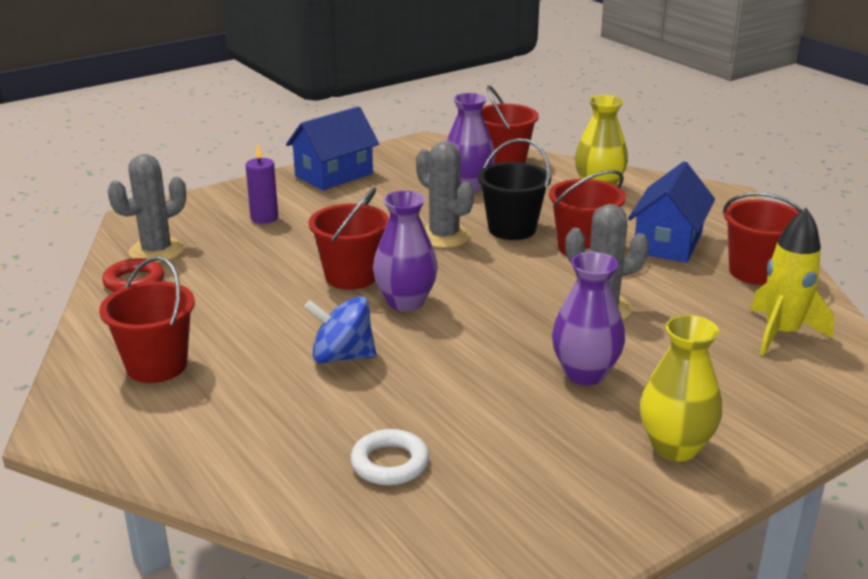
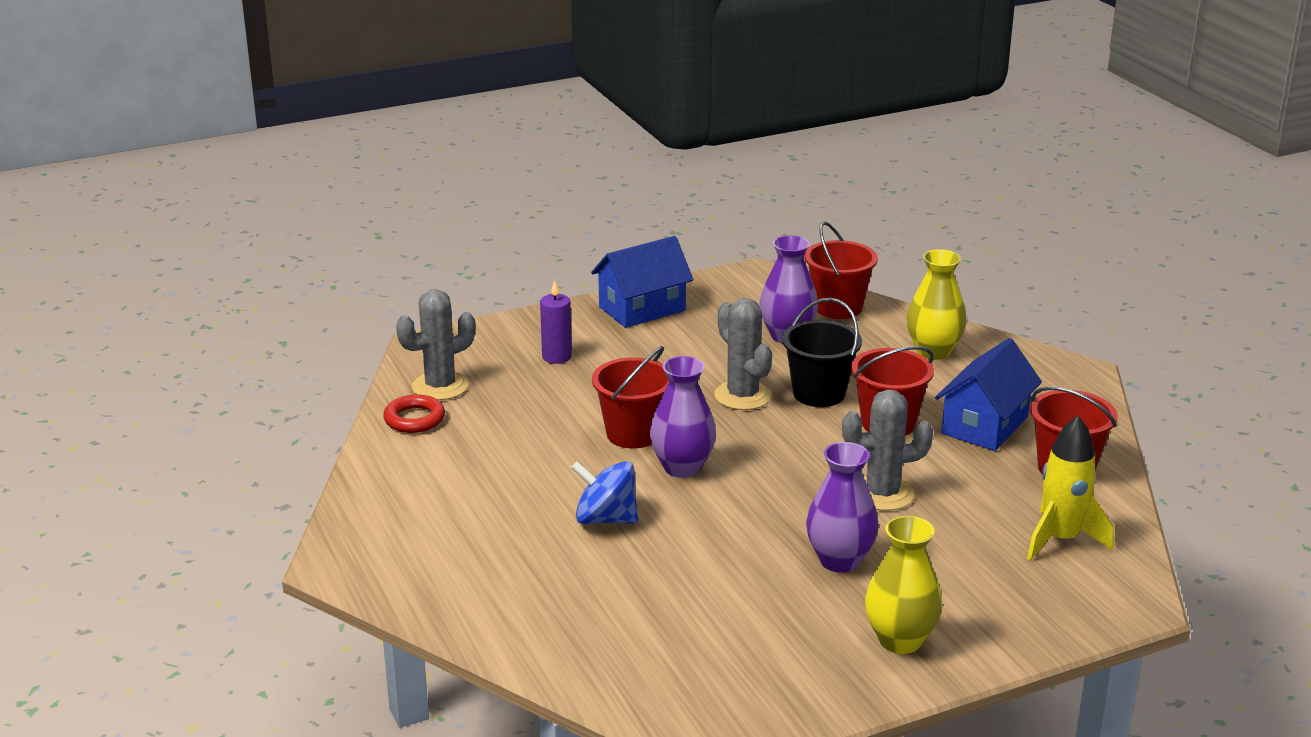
camera: 10 degrees right, 0 degrees up
(157, 366) = (427, 510): red bucket -> none
(390, 463) = (627, 625): white ring -> none

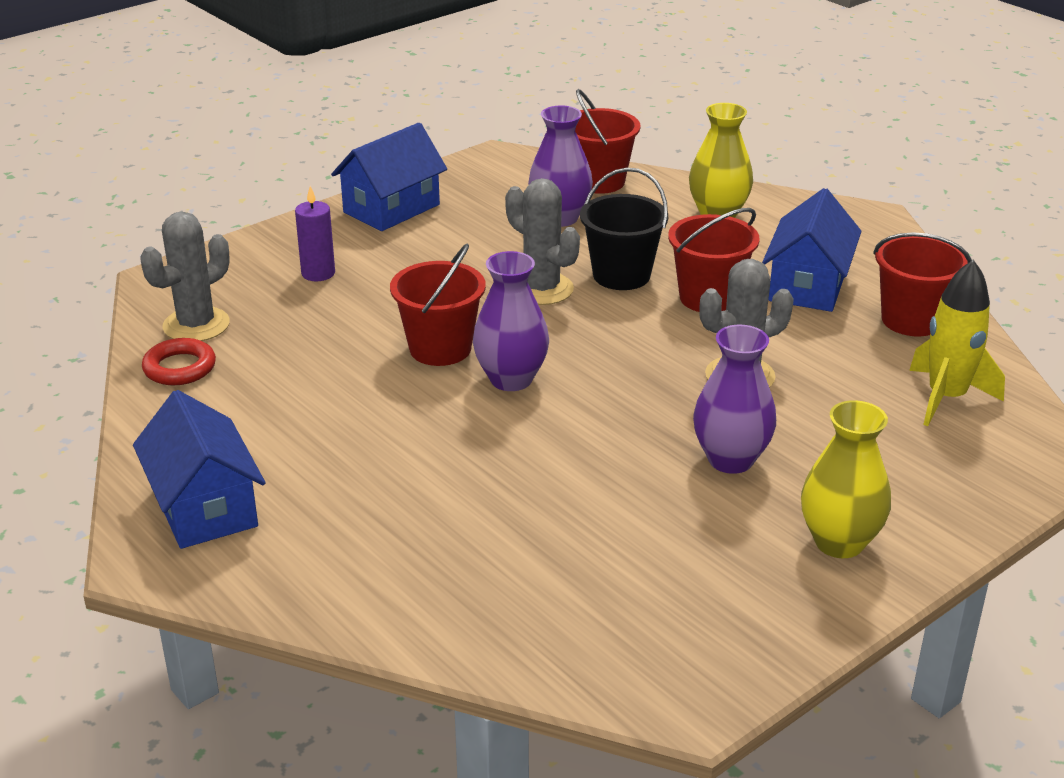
camera: 15 degrees left, 5 degrees up
(395, 530) = (205, 507): none -> blue house
(605, 519) = (450, 453): blue spinning top -> none

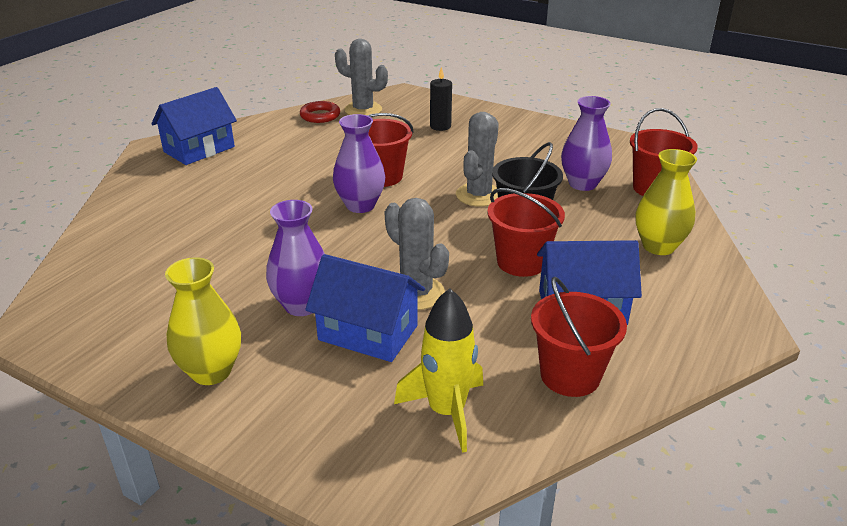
camera: 70 degrees right, 0 degrees up
(318, 273) = (440, 126): purple candle -> black candle
(391, 208) = (536, 129): blue house -> blue house (368, 333)

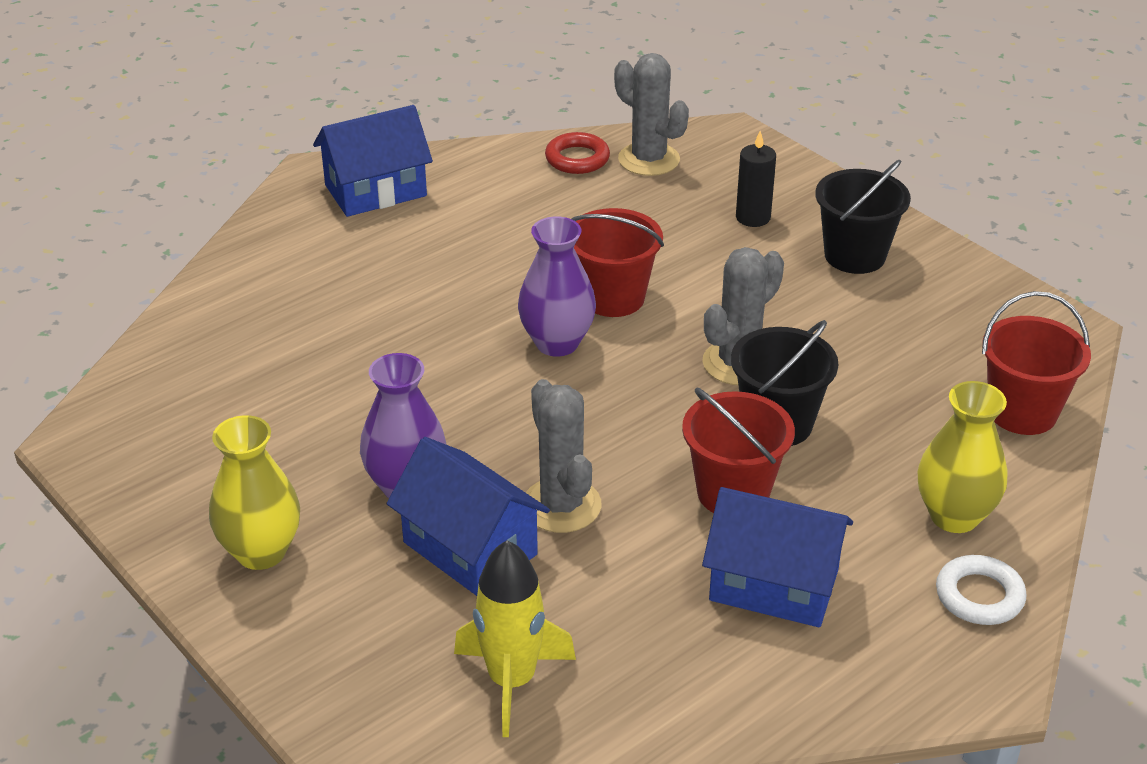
camera: 20 degrees right, 5 degrees up
(509, 134) = (854, 256): none -> black bucket
(570, 375) = (694, 677): red bucket -> none
(582, 184) = (912, 378): purple vase -> none
(705, 285) = (979, 596): none -> white ring

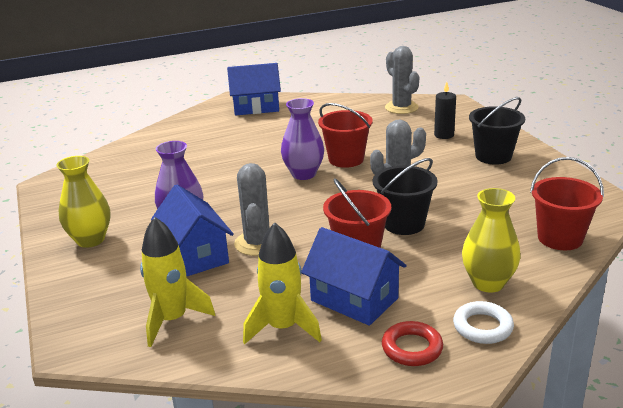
camera: 20 degrees right, 10 degrees down
(577, 159) = (364, 104): red ring -> red ring (412, 348)
(694, 659) = (283, 328): none -> yellow rocket

